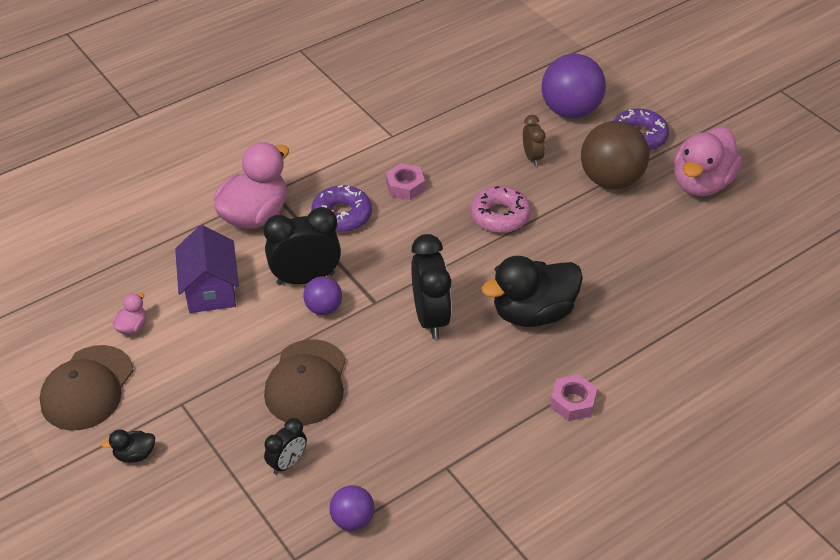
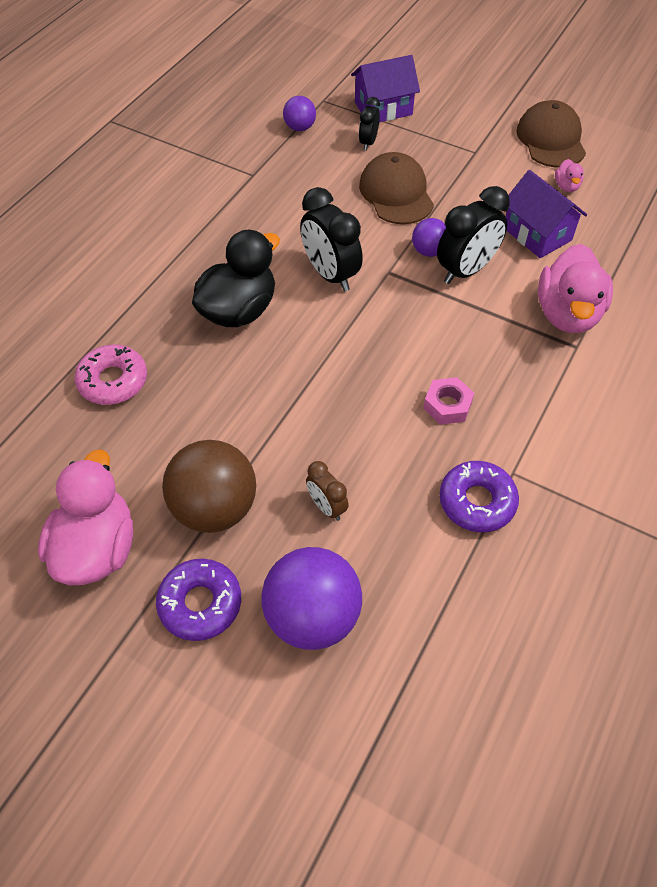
camera: 155 degrees right, 10 degrees up
(135, 455) = (475, 116): black duck -> none
(230, 511) = (383, 108): none -> purple house
(342, 215) = (485, 345): purple donut -> purple donut (477, 501)
(499, 216) = (323, 405): pink donut -> pink donut (113, 381)
(572, 402) = (173, 247): pink nut -> none

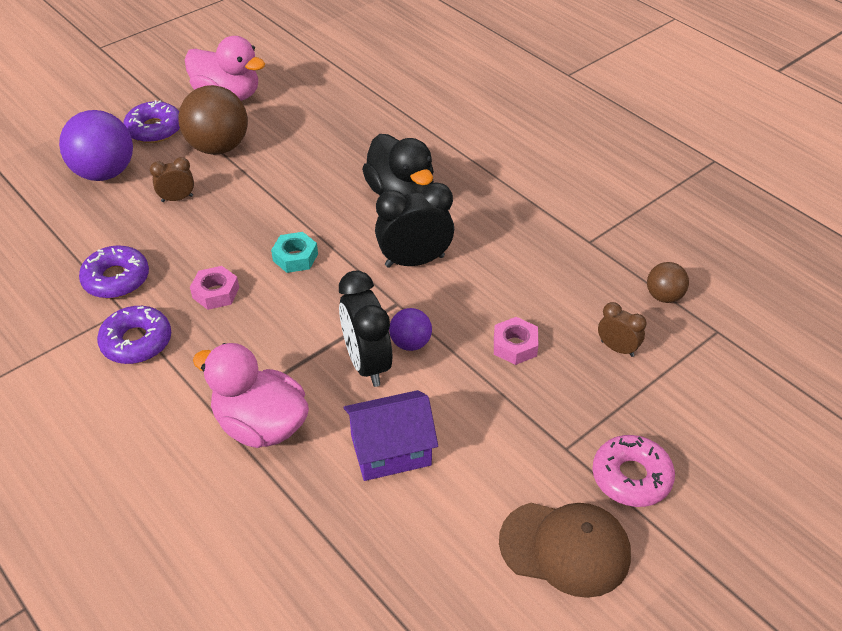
camera: 110 degrees right, 10 degrees down
(113, 381) = (364, 119): pink donut -> pink donut (631, 477)
(300, 128) = (664, 296): purple ball -> brown ball
(368, 143) = (617, 348): black clock -> brown clock
(368, 361) = (295, 257): none -> turquoise nut
(383, 108) = (686, 384): purple house -> none
(396, 193) = (515, 346): brown cap -> pink nut
(542, 440) = (136, 342): none -> purple donut
(566, 186) = (461, 521): pink duck -> none

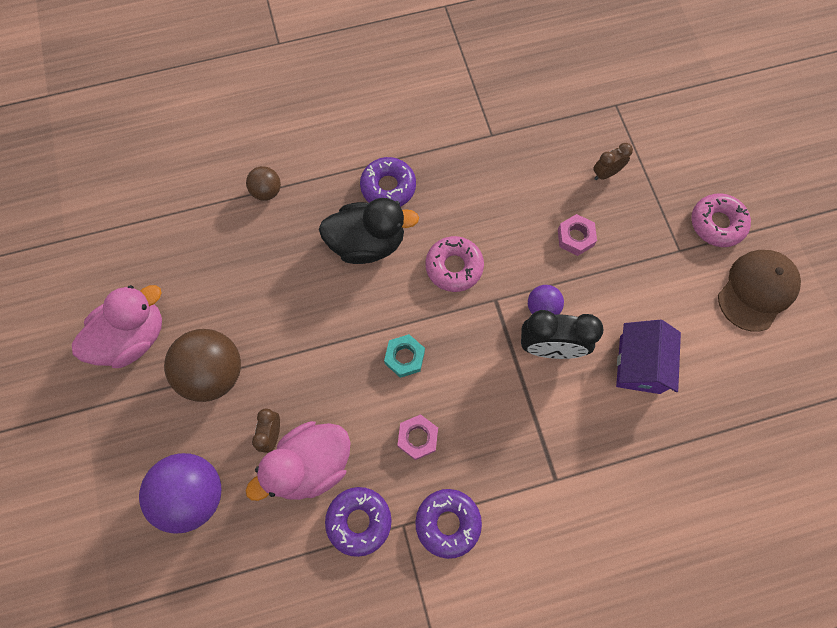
camera: 65 degrees left, 25 degrees up
(154, 129) = (148, 425): purple donut -> purple donut (388, 187)
(260, 425) = (580, 449): pink duck -> pink duck (310, 465)
(414, 261) = (454, 267): black clock -> pink donut
(664, 296) = (570, 118): brown ball -> brown ball (267, 191)

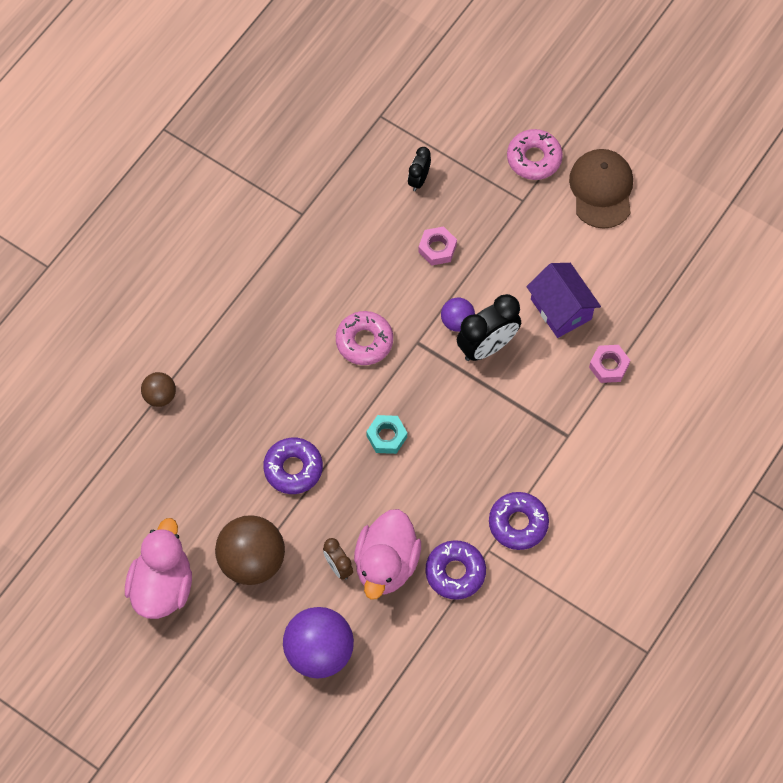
camera: 40 degrees left, 5 degrees down
(367, 243) = (280, 374): black duck -> none
(388, 187) = (256, 318): purple donut -> purple donut (293, 468)
(417, 438) = (447, 485): pink nut -> pink nut (609, 366)
(605, 173) = (419, 180): brown clock -> black clock

